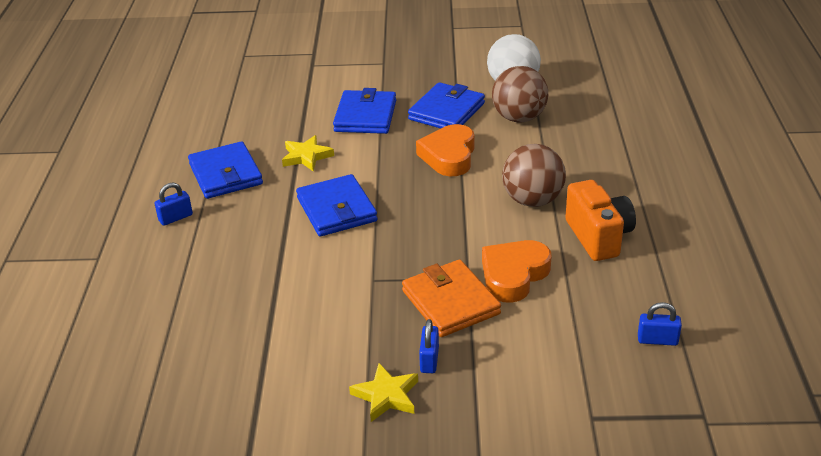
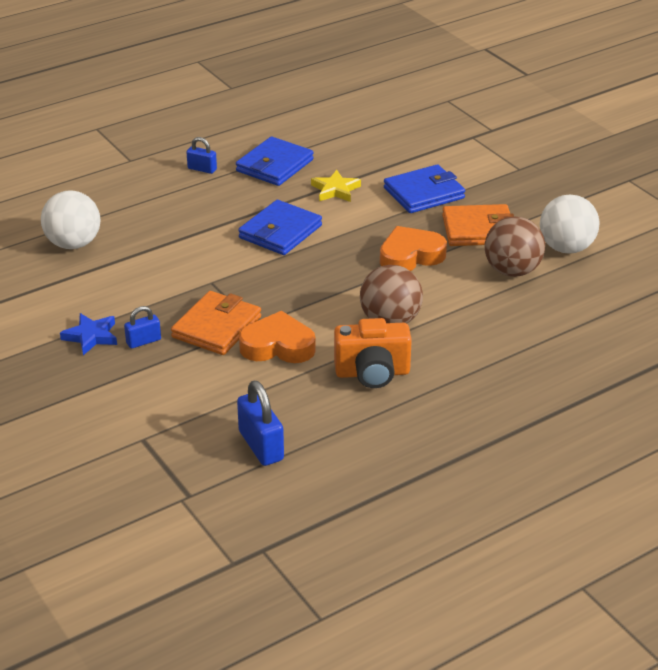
camera: 55 degrees right, 0 degrees up
(204, 351) = (73, 244): none -> white ball
(386, 395) = (91, 336): yellow star -> blue star
(446, 111) = (478, 230): blue wallet -> orange wallet
(598, 237) = (372, 373): orange camera -> orange camera turned 45 degrees clockwise
(657, 340) = (261, 446): blue padlock -> blue padlock, size x1.68

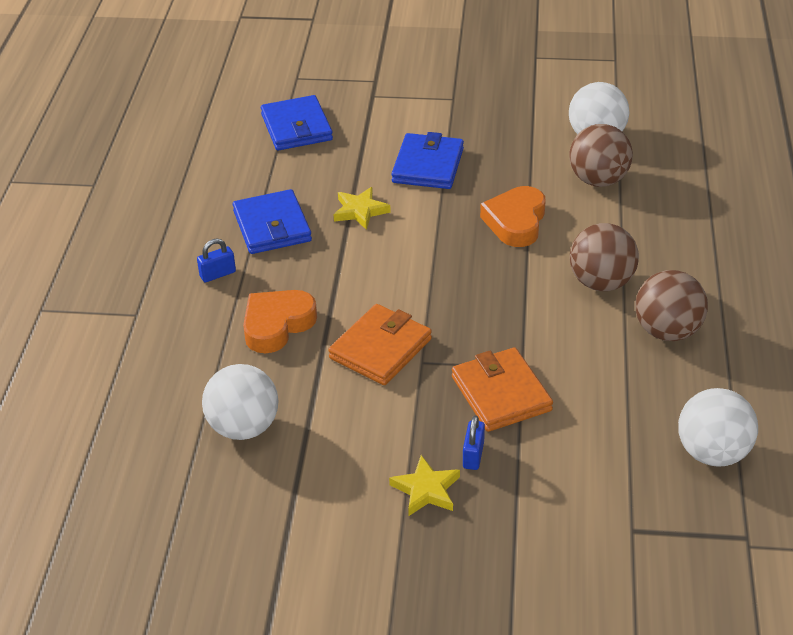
camera: 50 degrees left, 5 degrees up
(91, 336) = (426, 490): blue star -> yellow star
(261, 446) = (712, 453): blue padlock -> white ball
(278, 346) = (570, 368): orange heart -> orange heart (277, 325)
(280, 232) = (389, 277): blue wallet -> blue wallet (296, 127)
(372, 373) = (667, 331): orange camera -> brown ball
(478, 230) = (518, 166): orange wallet -> orange wallet (380, 348)

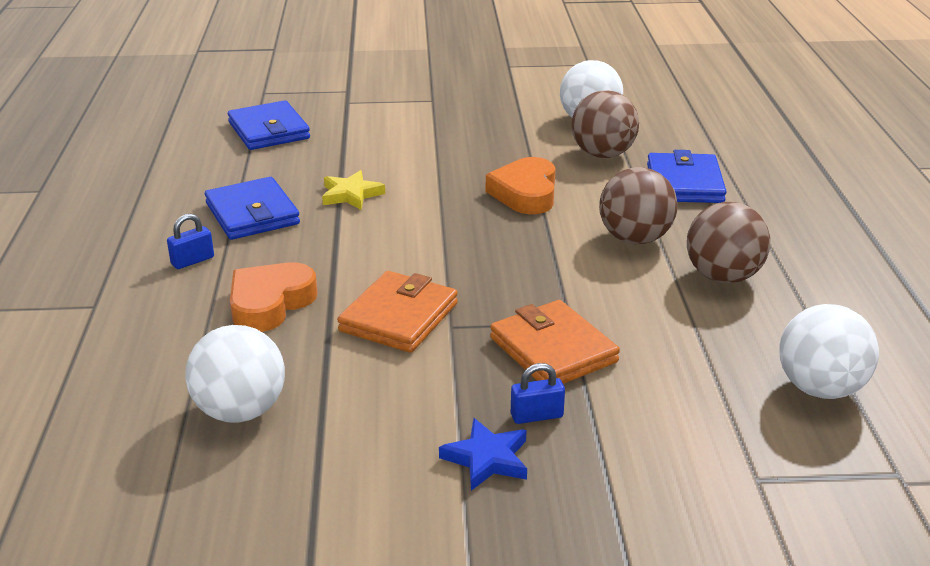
camera: 10 degrees left, 10 degrees down
(426, 490) = (487, 459): yellow star -> blue star
(428, 165) = (418, 153): blue wallet -> blue wallet (684, 183)
(473, 455) = (536, 416): blue padlock -> blue padlock turned 75 degrees clockwise

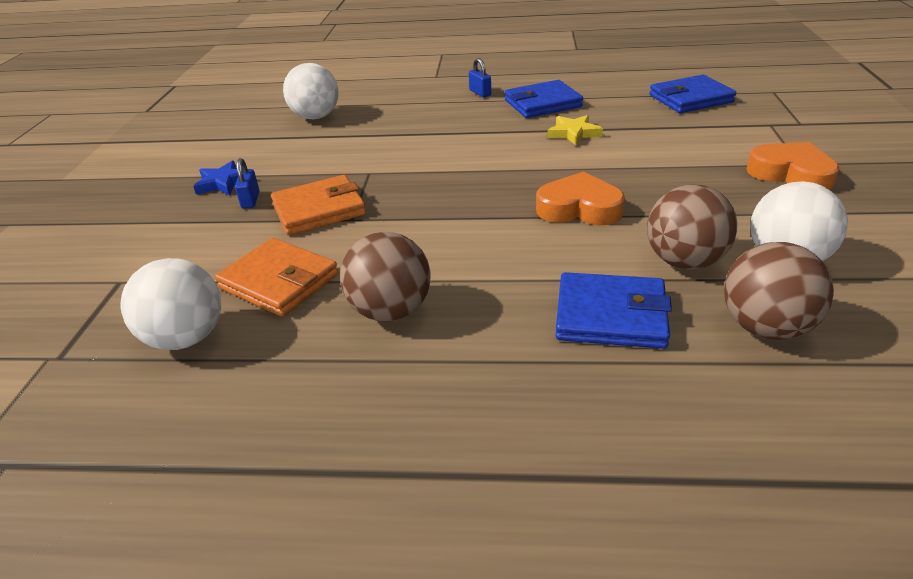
camera: 100 degrees right, 5 degrees up
(270, 303) = (421, 116): orange heart -> orange heart (791, 174)
(399, 317) = (388, 155): orange wallet -> orange wallet (279, 281)
(635, 239) = (479, 264): brown ball -> brown ball (765, 327)

